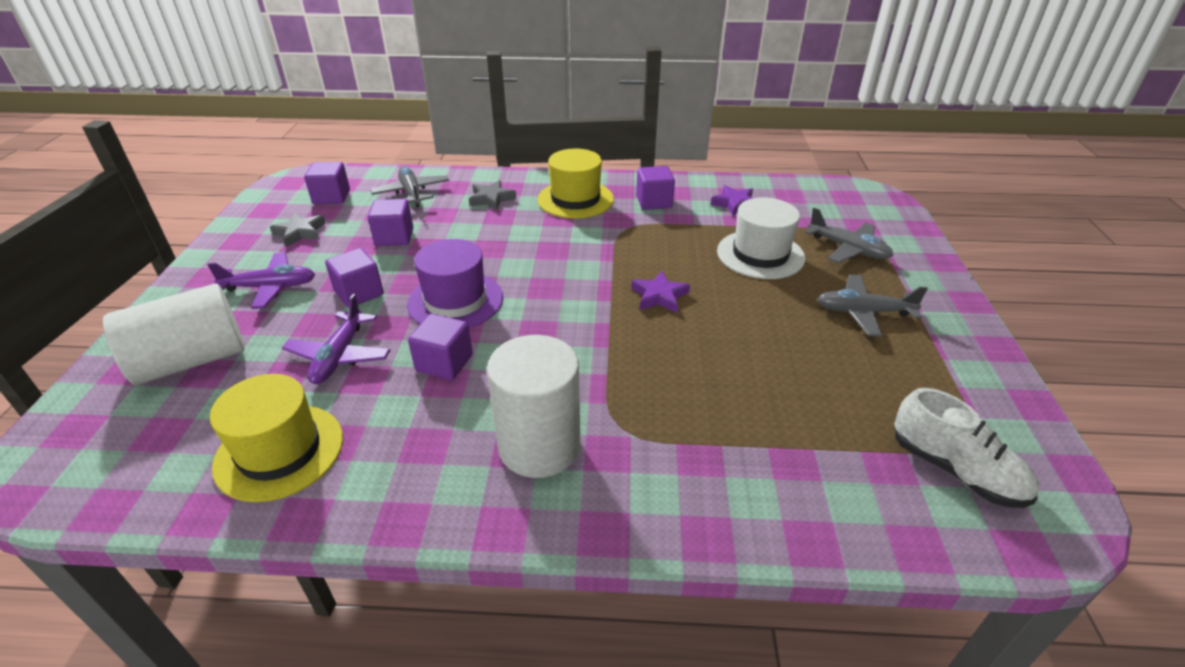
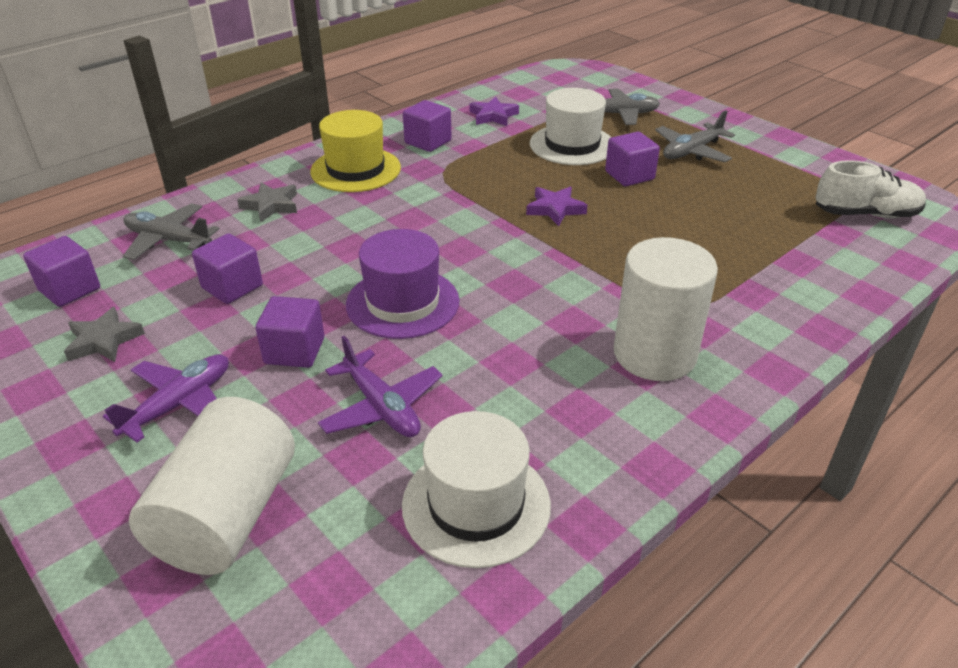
camera: 45 degrees left, 0 degrees up
(279, 451) = (476, 505): yellow hat -> white hat
(444, 363) = (484, 351): purple cube -> purple cube (629, 175)

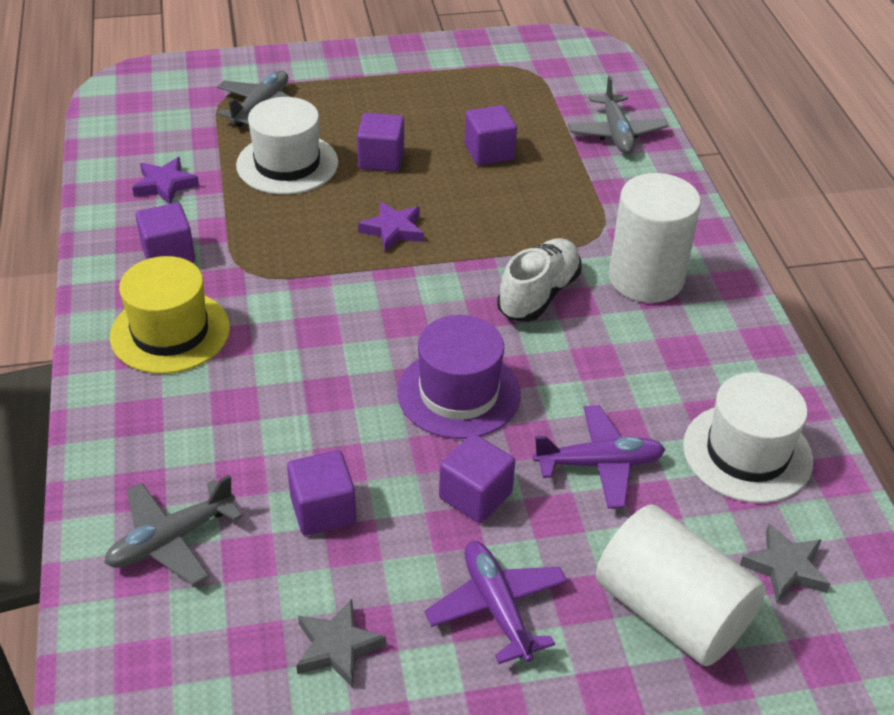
camera: 60 degrees left, 5 degrees up
(70, 289) = (201, 660): purple cube -> purple cube (489, 152)
(271, 205) = (180, 427): grey star -> grey star (785, 568)
(691, 151) = (378, 104): grey plane -> grey plane (616, 133)
(865, 214) = (560, 78): white shoe -> white shoe (539, 294)

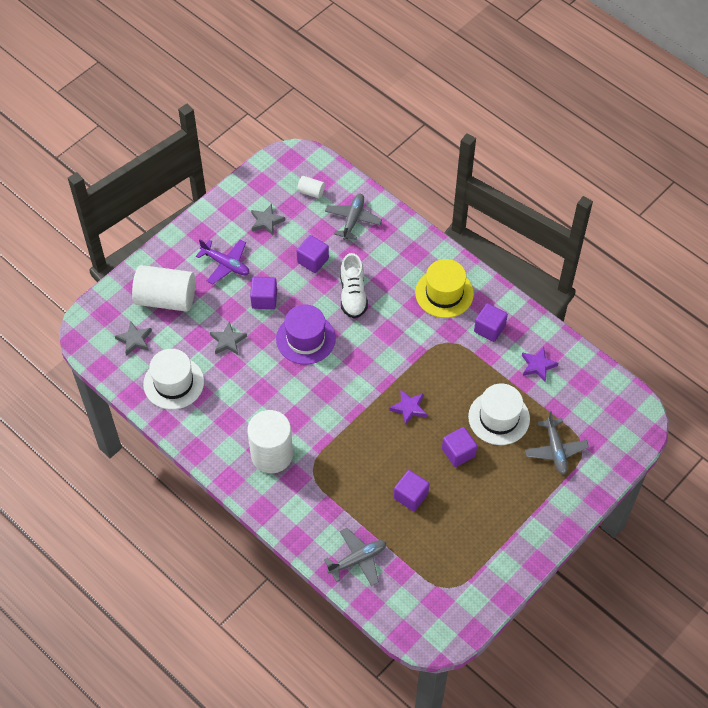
camera: 145 degrees right, 15 degrees up
(185, 653) = (311, 192): none -> white cylinder
(539, 294) = (313, 412): white shoe -> white shoe (353, 295)
(599, 464) = (228, 341): purple plane -> grey star
(616, 133) = (357, 560): grey plane -> grey plane turned 105 degrees clockwise

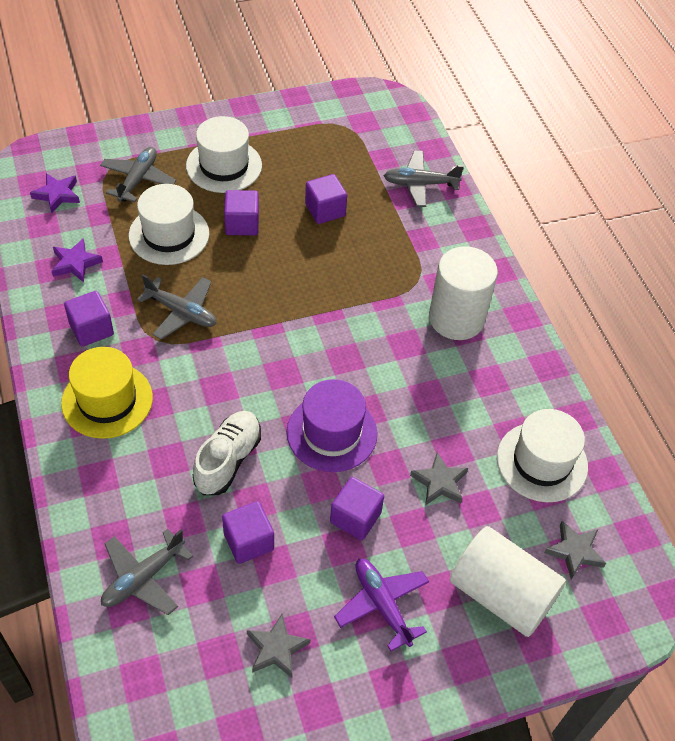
camera: 155 degrees left, 5 degrees down
(311, 192) = (171, 666): white cylinder -> none
(409, 408) = (261, 291): purple star -> purple star (57, 195)
(446, 367) = (181, 312): none -> grey plane
(508, 496) = (224, 166): none -> white hat

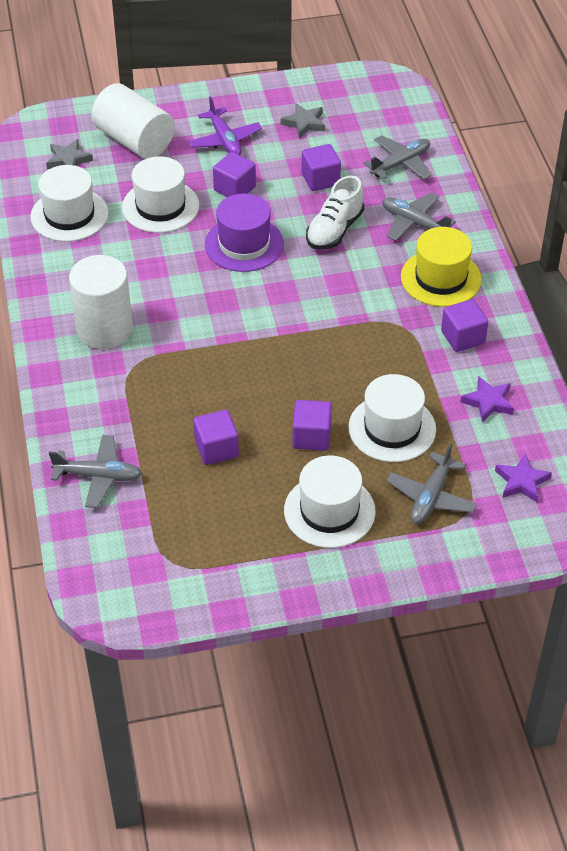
camera: 170 degrees left, 5 degrees down
(181, 312) = (376, 348): grey plane -> grey plane (414, 223)
(439, 482) = (160, 206): grey star -> white hat

